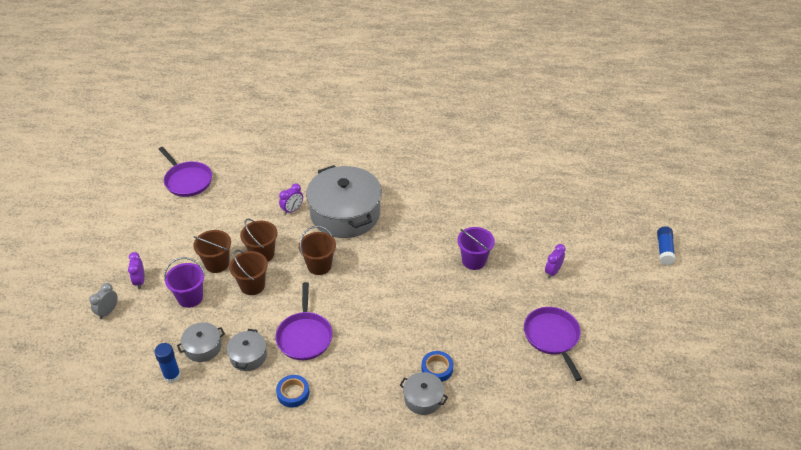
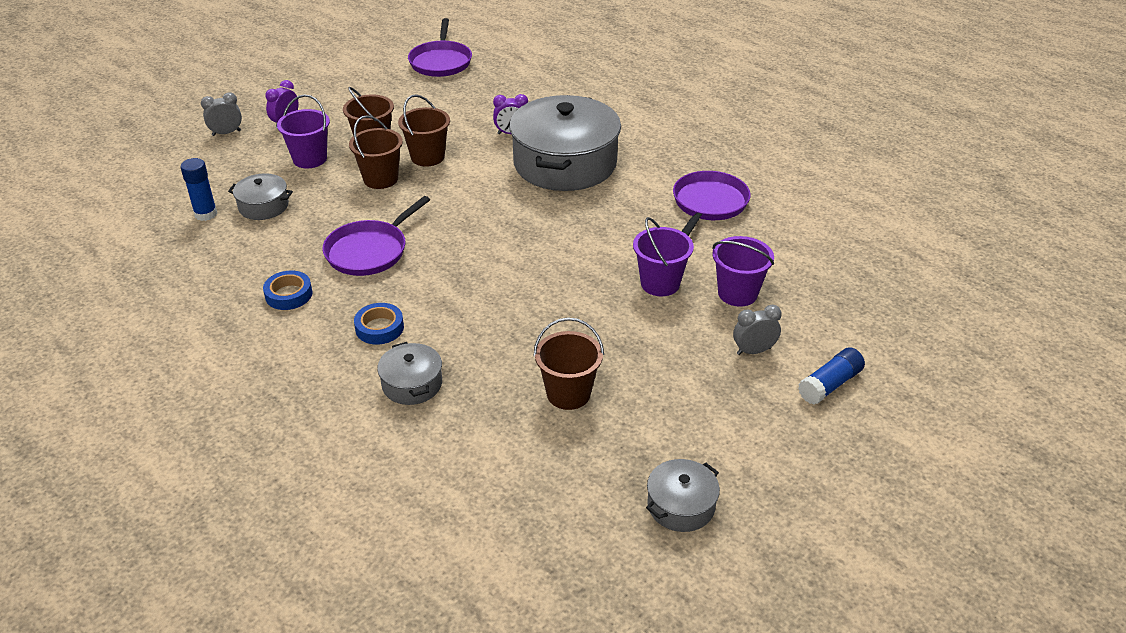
camera: 40 degrees right, 5 degrees down
(248, 356) = (293, 237): grey pot -> grey pot (681, 505)
(319, 265) = (471, 196): brown bucket -> brown bucket (568, 394)
(437, 368) = (467, 365): blue tape -> blue tape (379, 328)
(513, 244) = (737, 293): none -> purple bucket
(552, 272) = (753, 351): purple clock -> grey clock
(552, 337) = (657, 420): purple pan -> purple pan (708, 204)
(664, 250) = (968, 418): blue glue stick -> blue glue stick (829, 385)

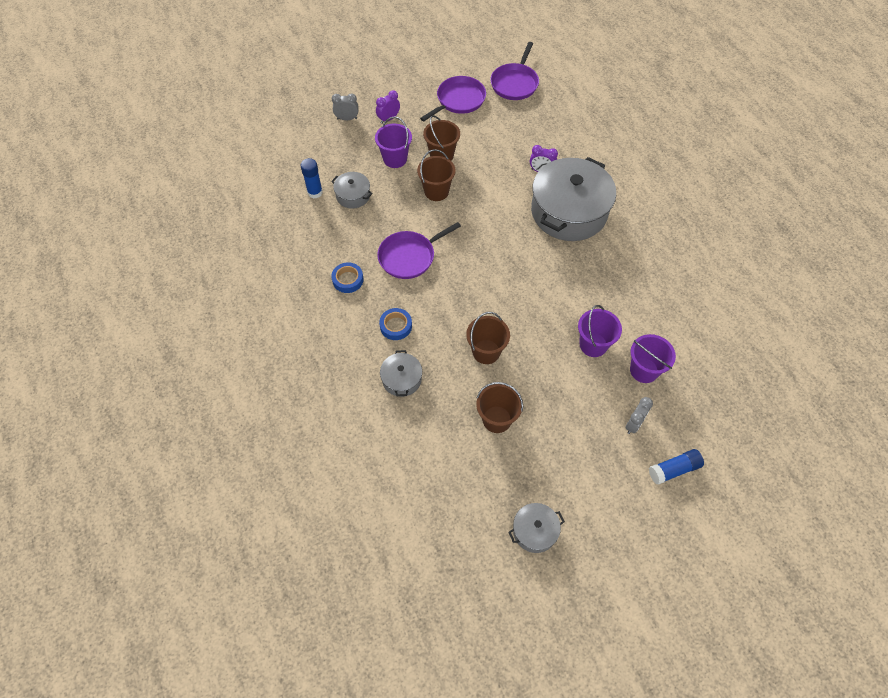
camera: 20 degrees right, 20 degrees up
(427, 157) = (474, 179): brown bucket -> brown bucket (486, 352)
(708, 204) = (658, 281): purple pan -> purple pan (459, 100)
(753, 351) = (634, 424): grey clock -> grey clock turned 120 degrees clockwise

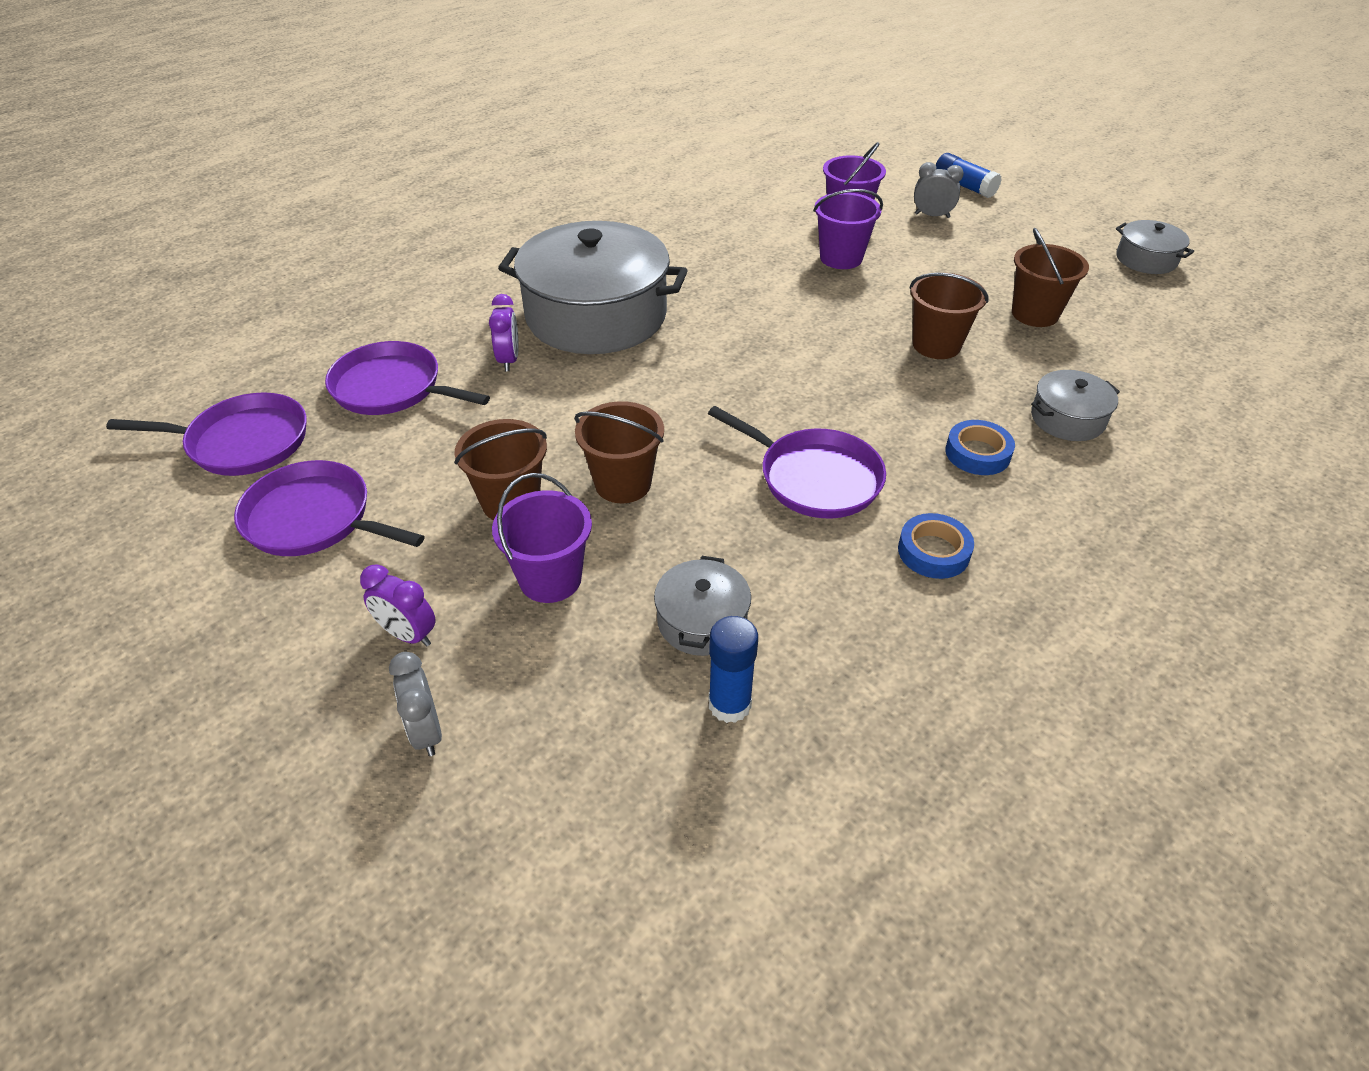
camera: 110 degrees left, 15 degrees down
(535, 129) = (392, 388): none -> purple pan

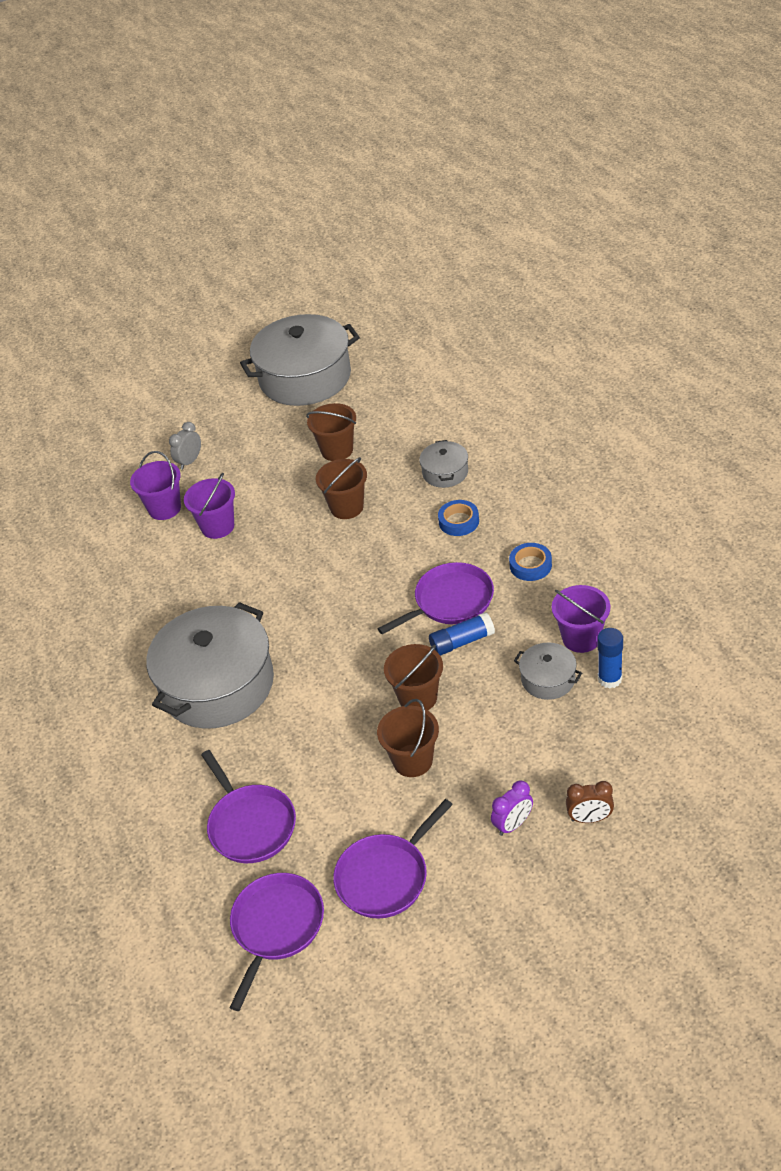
camera: 65 degrees left, 0 degrees up
(392, 388) = (250, 825): purple pan -> purple pan turned 75 degrees counterclockwise
(426, 731) = (589, 818): grey clock -> brown clock
(509, 360) = (249, 746): purple clock -> none
(550, 579) = (490, 747): purple bucket -> purple bucket (581, 638)
(964, 186) = (159, 432): blue glue stick -> blue glue stick (462, 642)
(1146, 259) = (305, 377): grey pot -> grey pot, size x2.21

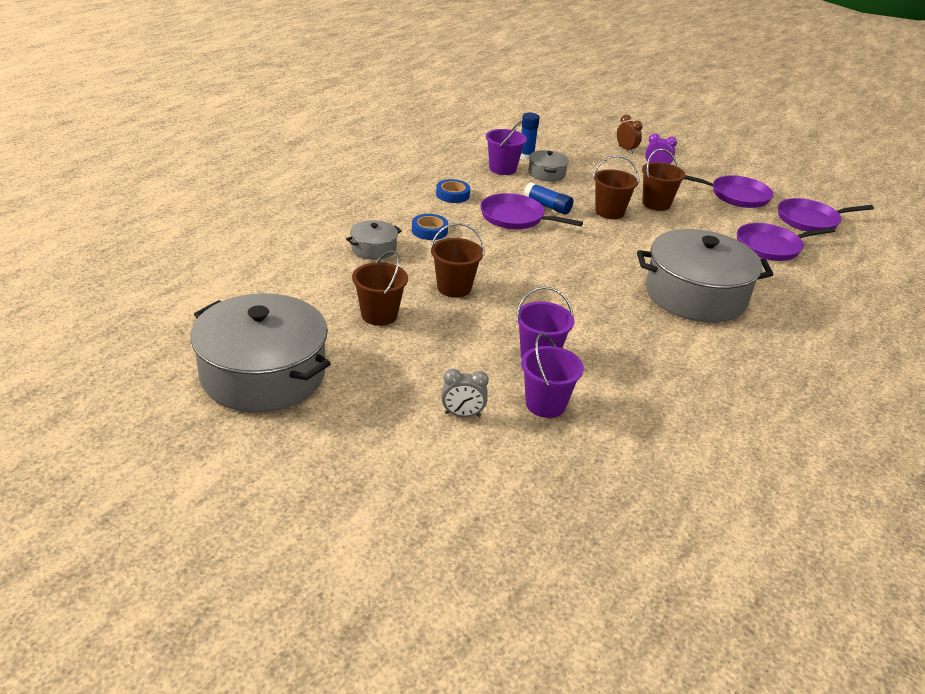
camera: 130 degrees left, 10 degrees down
(250, 825) = (771, 246): purple pan -> purple pan turned 135 degrees counterclockwise

